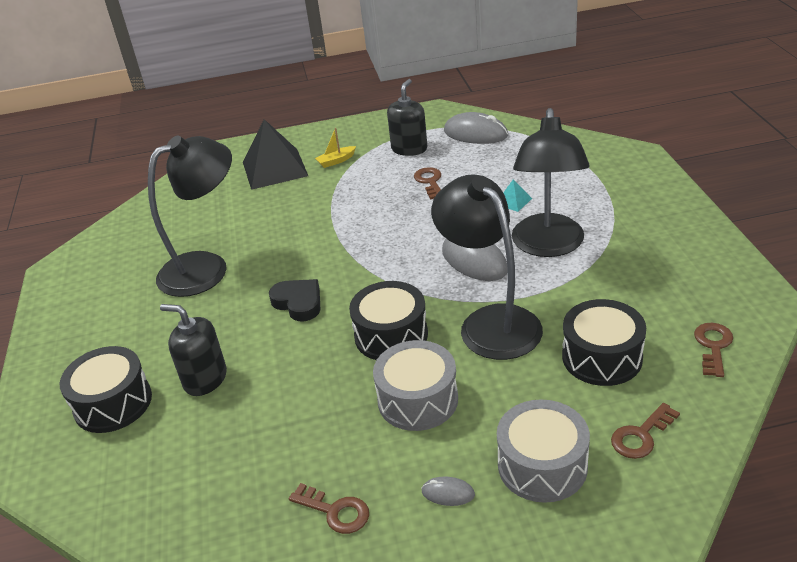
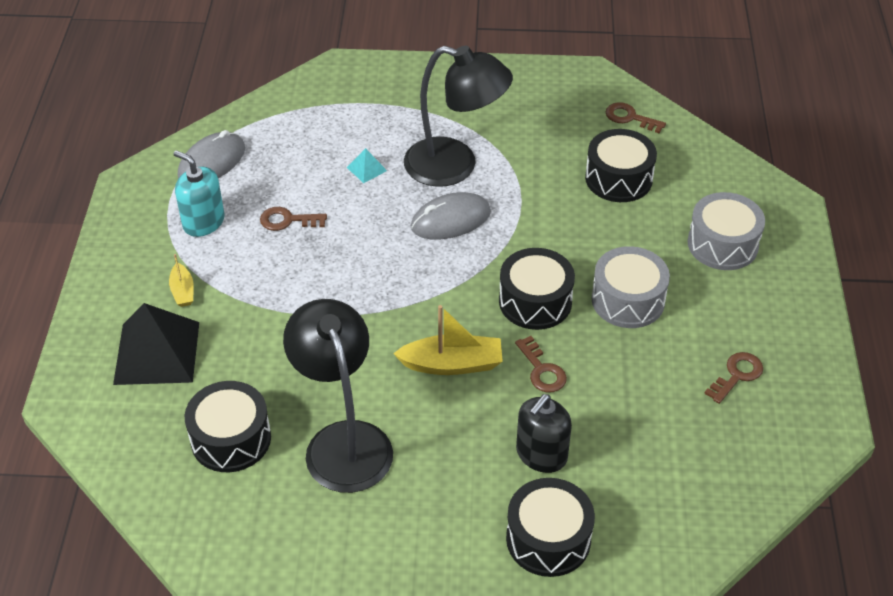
camera: 80 degrees left, 10 degrees up
(202, 219) = (231, 439): none -> black drum
(298, 303) = (452, 364): black heart -> yellow boat
(409, 149) = (203, 222): black soap dispenser -> turquoise soap dispenser
(448, 493) = (735, 303): grey mouse -> none
(490, 322) = (546, 231): black lamp -> none
(641, 436) = (709, 185): brown key -> brown key (542, 370)

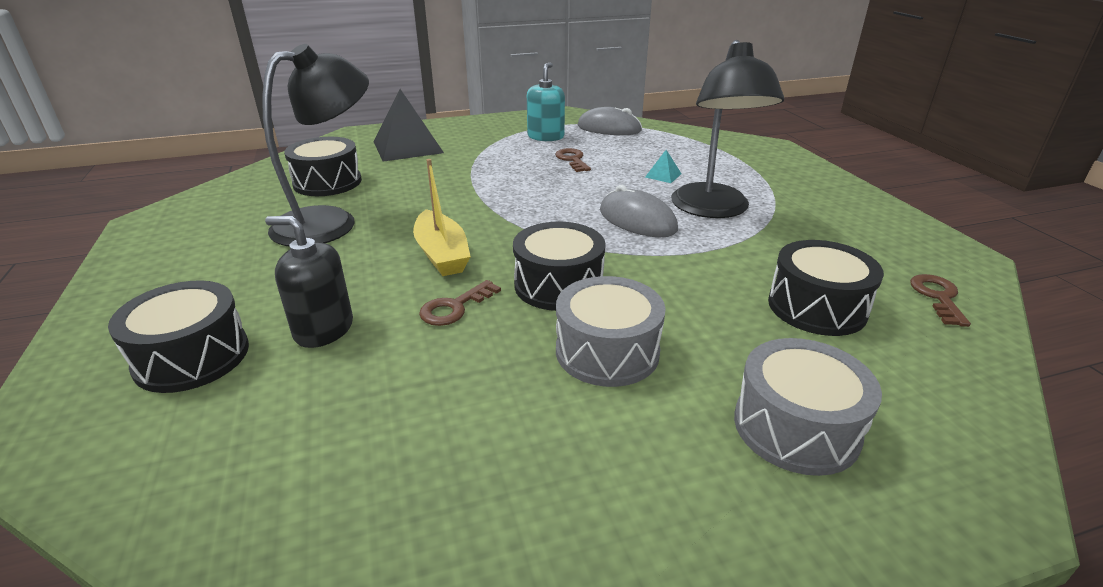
camera: 70 degrees right, 15 degrees down
(183, 291) = (472, 143): yellow boat -> none
(737, 375) = (518, 494): brown key -> none

